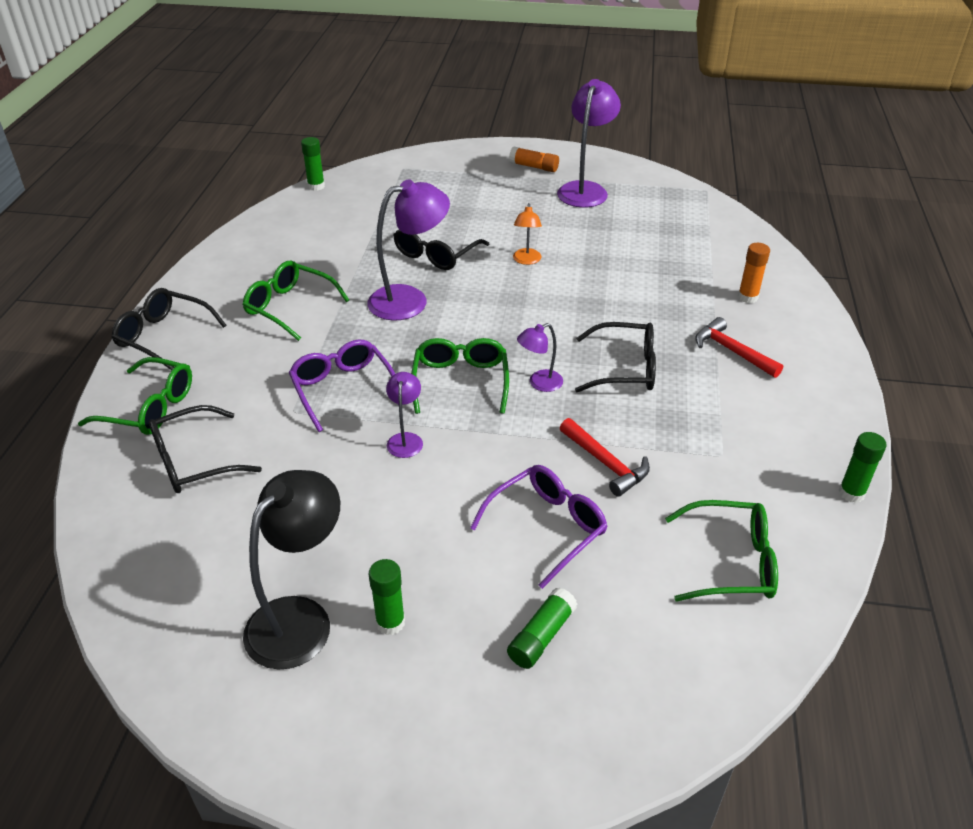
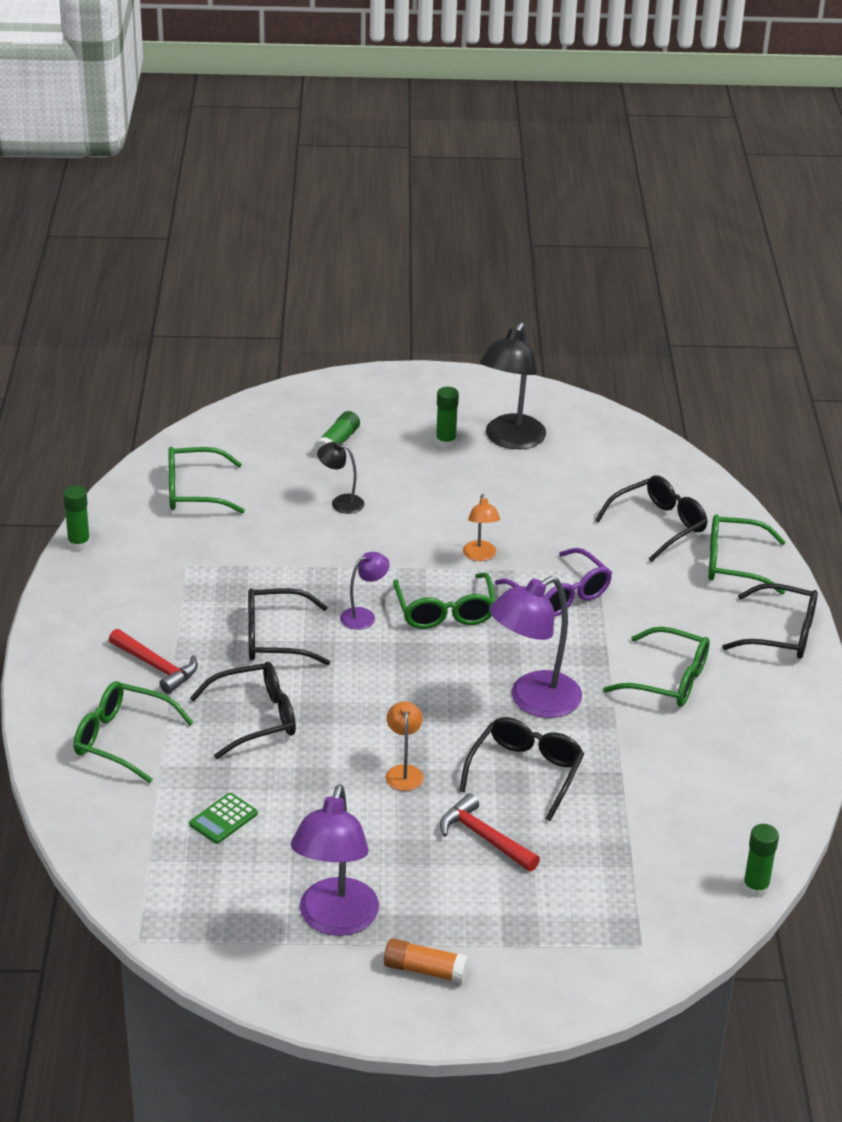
camera: 170 degrees right, 5 degrees down
(405, 439) = (480, 556): purple lamp -> orange lamp
(547, 527) = (341, 502): purple glasses -> black lamp
(606, 463) = (294, 550): red hammer -> red hammer (484, 837)
(640, 304) = (256, 718): none -> black glasses
(660, 243) = (223, 819): none -> green calculator
(747, 297) = (122, 739): orange glue stick -> green glasses

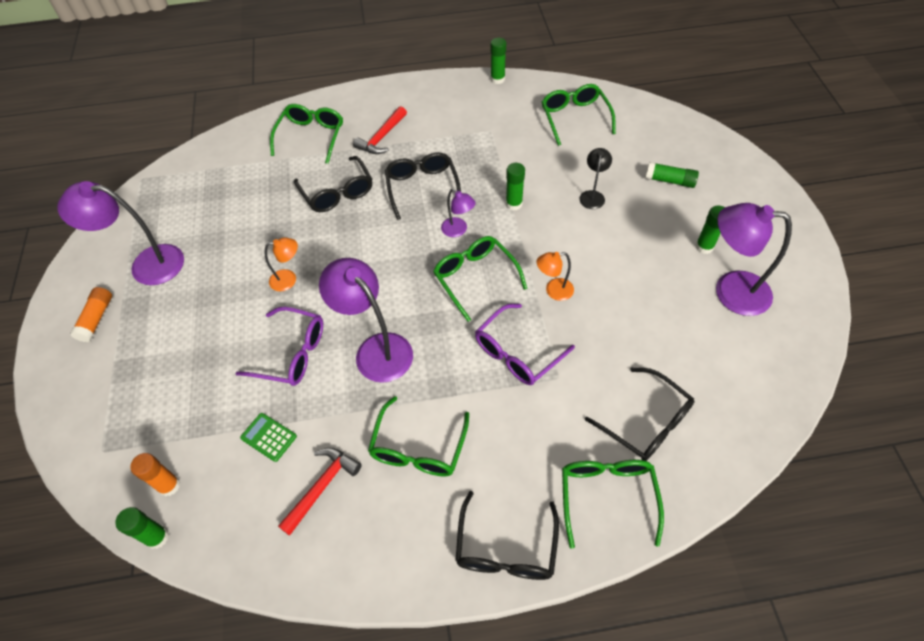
camera: 85 degrees right, 20 degrees up
(223, 819) = (240, 195): green calculator -> green calculator (268, 437)
(333, 565) = (514, 204): none -> green glue stick
(445, 612) = (475, 278): green glasses -> green glasses turned 75 degrees clockwise
(484, 837) = (221, 336): red hammer -> red hammer (322, 486)
(510, 440) = (730, 291): black lamp -> purple lamp
(525, 772) = (292, 353): black glasses -> purple glasses
(693, 880) = (169, 485): none -> orange glue stick

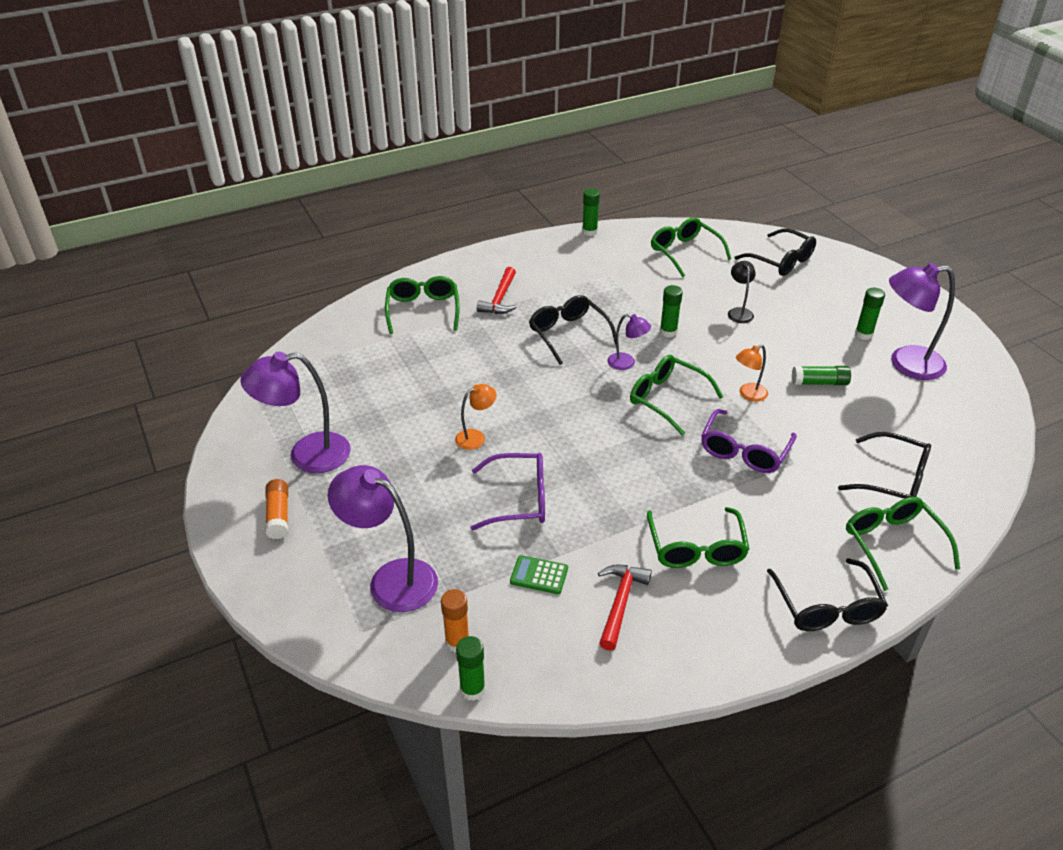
camera: 20 degrees left, 15 degrees down
(337, 193) = (482, 354): black glasses -> black glasses (781, 261)
(376, 349) = (604, 477): purple lamp -> purple lamp (391, 579)
(670, 181) = (803, 288): green glue stick -> green glue stick (819, 382)

